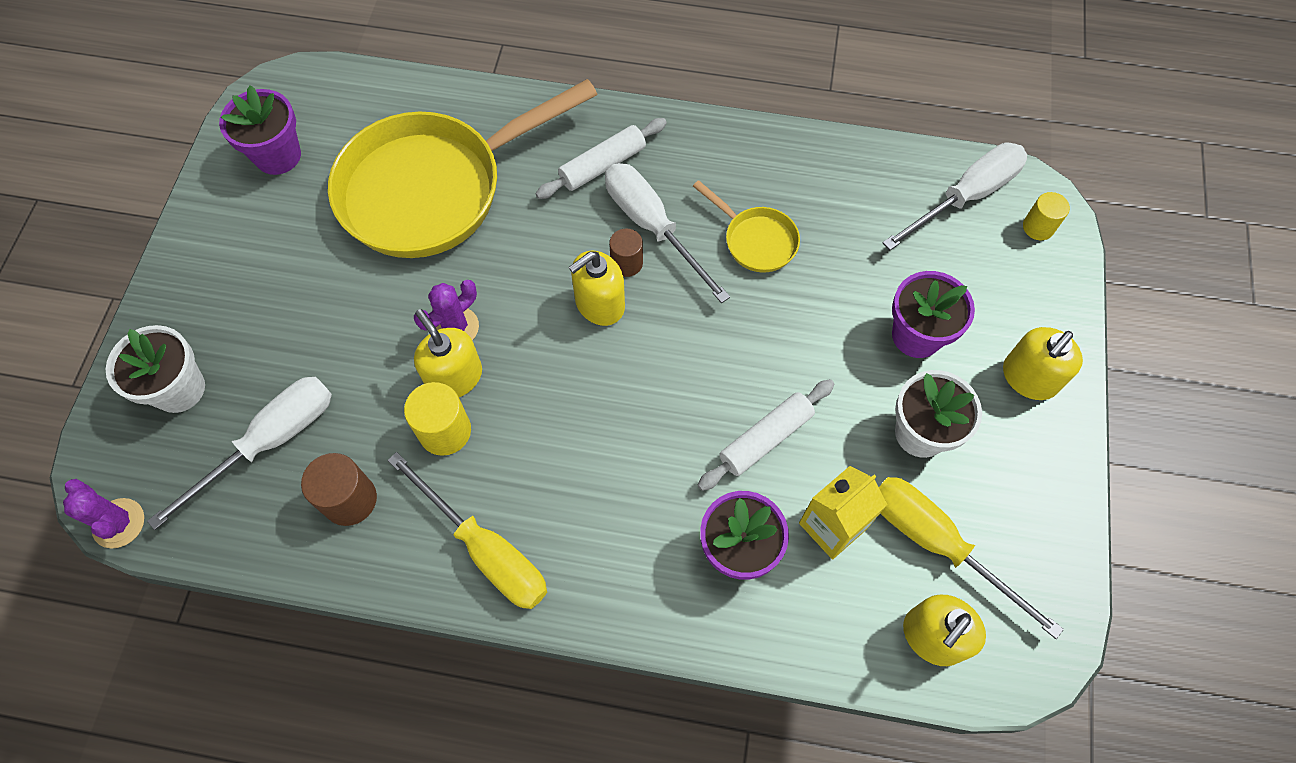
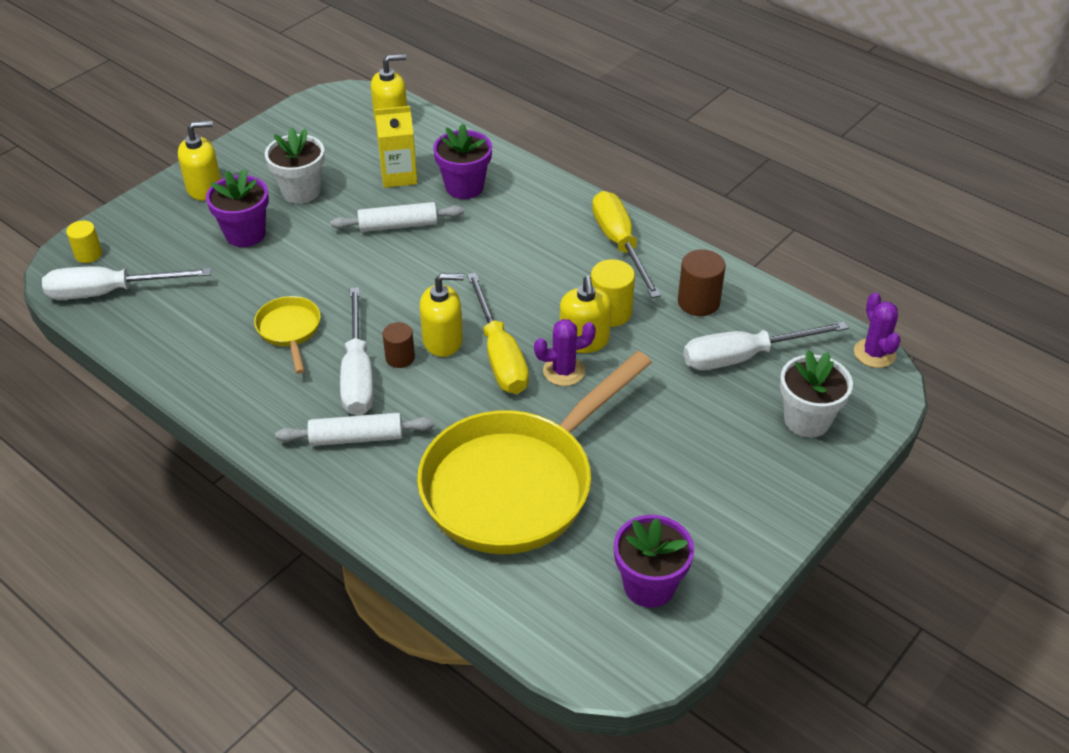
camera: 150 degrees left, 20 degrees down
(434, 189) = (516, 484): yellow pan -> yellow pan turned 135 degrees clockwise
(937, 544) = (348, 148): yellow screwdriver -> yellow screwdriver (499, 355)

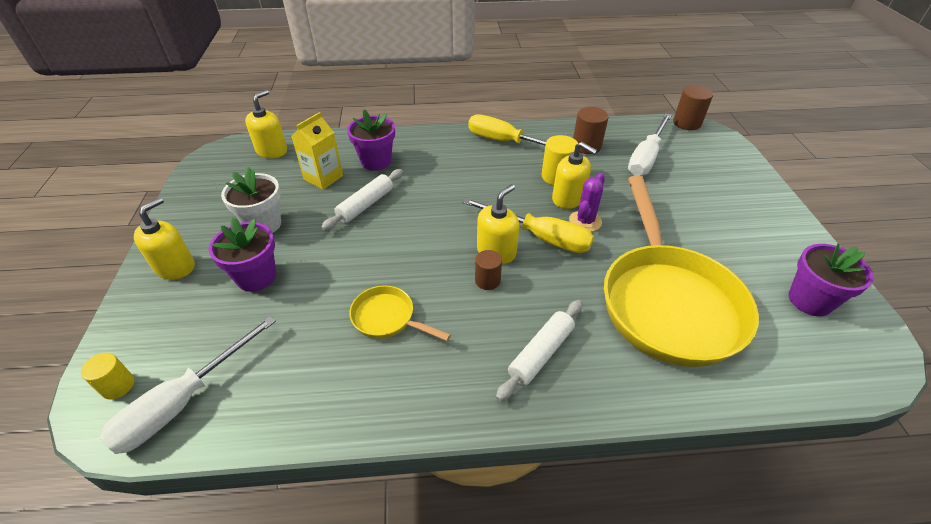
camera: 45 degrees left, 0 degrees up
(358, 373) = (476, 311): white screwdriver -> none
(807, 420) = (716, 167): white flower pot -> none
(874, 353) = (686, 123): purple cactus -> brown cylinder

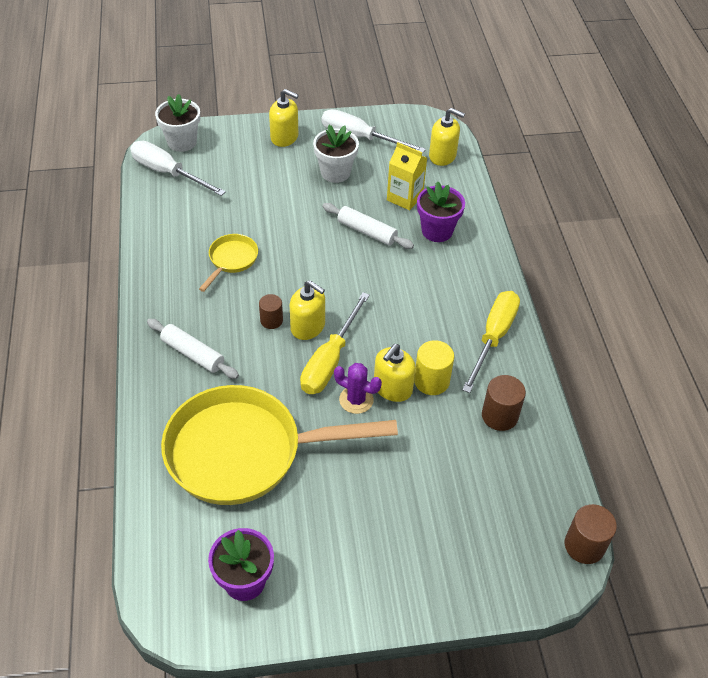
camera: 85 degrees right, 5 degrees up
(118, 386) = (182, 142): yellow cylinder -> white flower pot
(256, 277) = (274, 181): purple flower pot -> none
(646, 157) = (485, 477): white screwdriver -> white screwdriver (360, 138)

